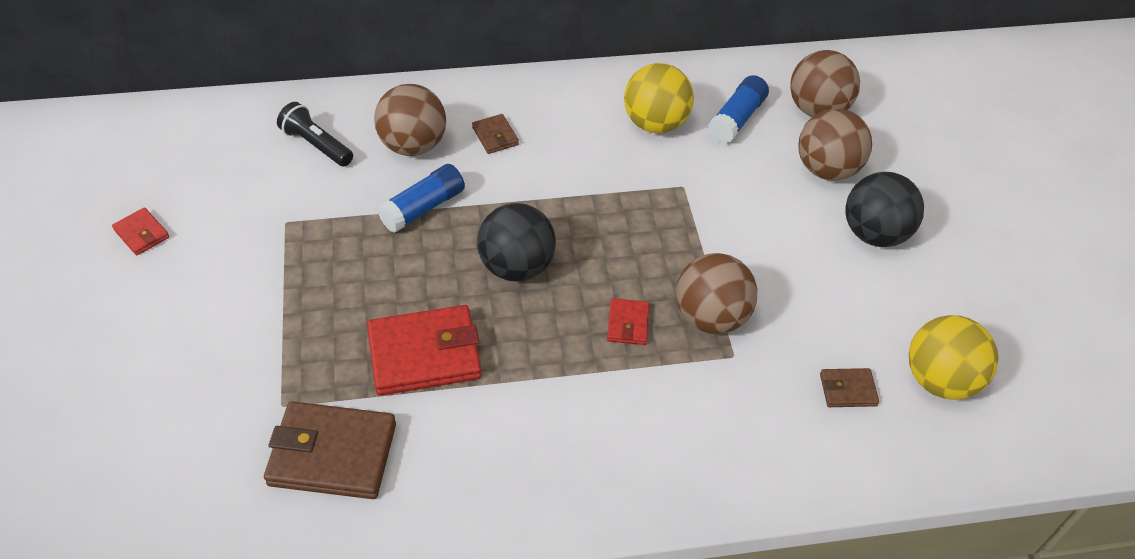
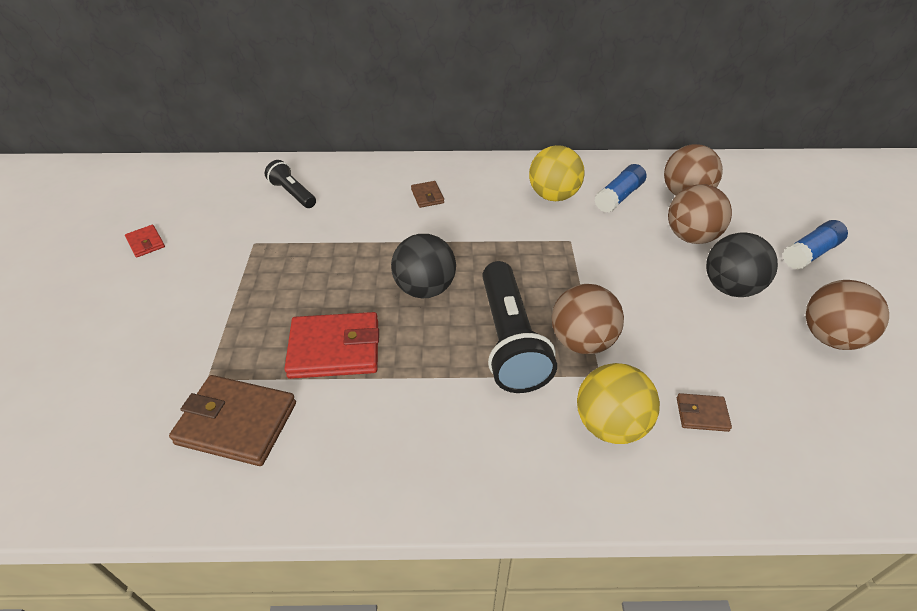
camera: 10 degrees right, 5 degrees down
(413, 145) = (364, 198): brown ball -> brown ball (830, 337)
(423, 208) = (361, 241): blue glue stick -> blue glue stick (810, 253)
(628, 324) = (509, 340): red wallet -> black flashlight
(939, 380) = (790, 414): yellow ball -> yellow ball (610, 424)

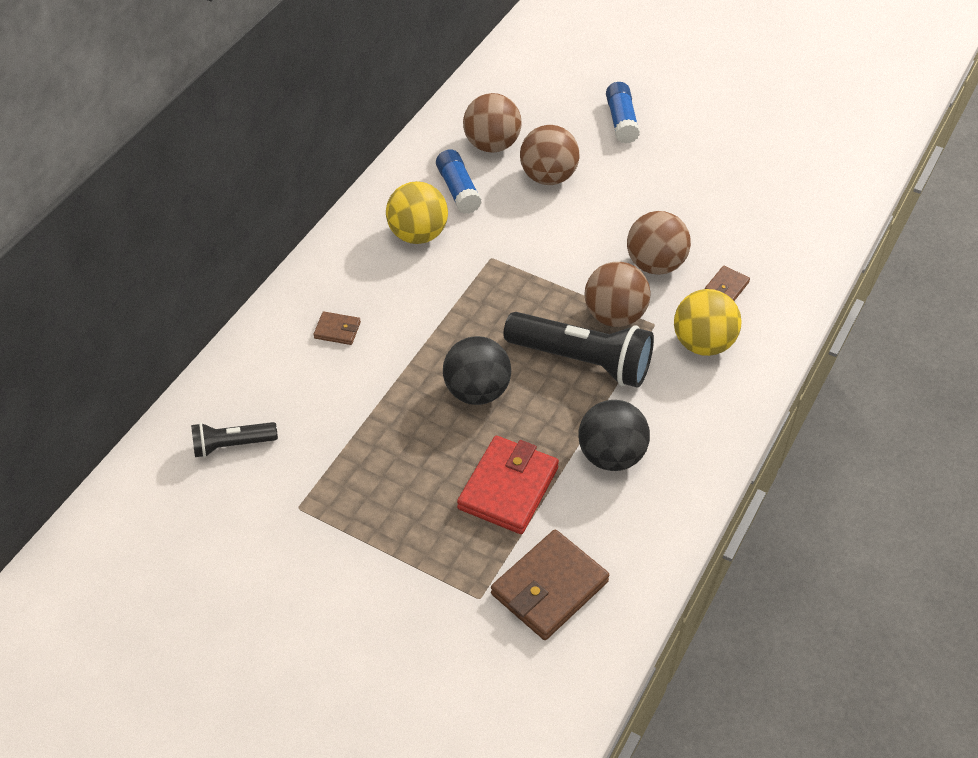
camera: 60 degrees left, 5 degrees up
(146, 243) = (215, 611): red wallet -> none
(730, 287) = (622, 192): black ball -> black ball (611, 455)
(830, 337) = (707, 173): brown ball -> brown ball (655, 264)

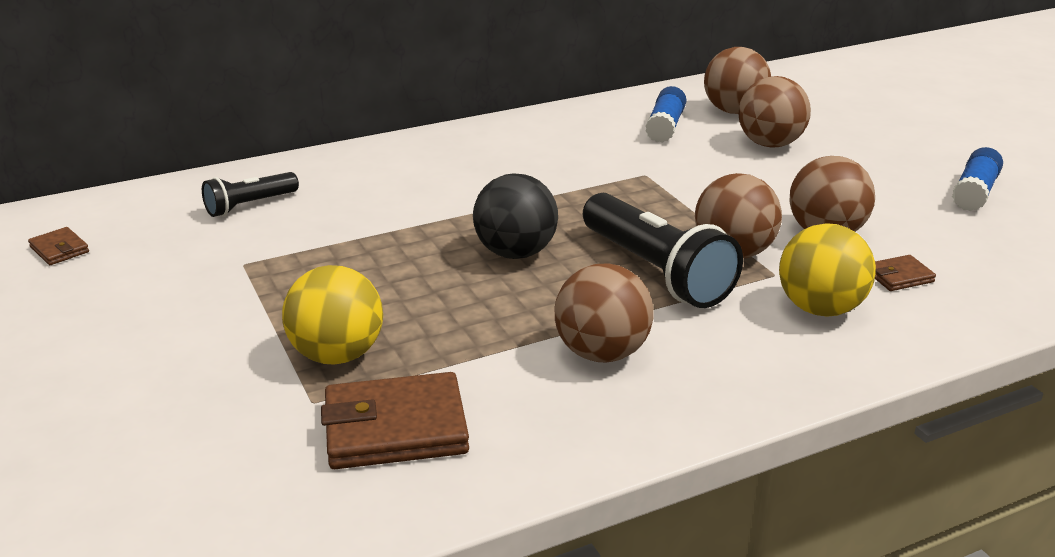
camera: 35 degrees right, 20 degrees down
(232, 445) = (249, 205): black flashlight -> black flashlight turned 60 degrees counterclockwise
(337, 330) = (438, 171): brown wallet -> brown wallet (59, 249)
(418, 234) = (591, 140): yellow ball -> yellow ball (337, 355)
(508, 488) = (456, 331): red wallet -> none
(611, 455) = (602, 353): black ball -> brown ball
(621, 121) = (895, 132): blue glue stick -> blue glue stick (974, 192)

